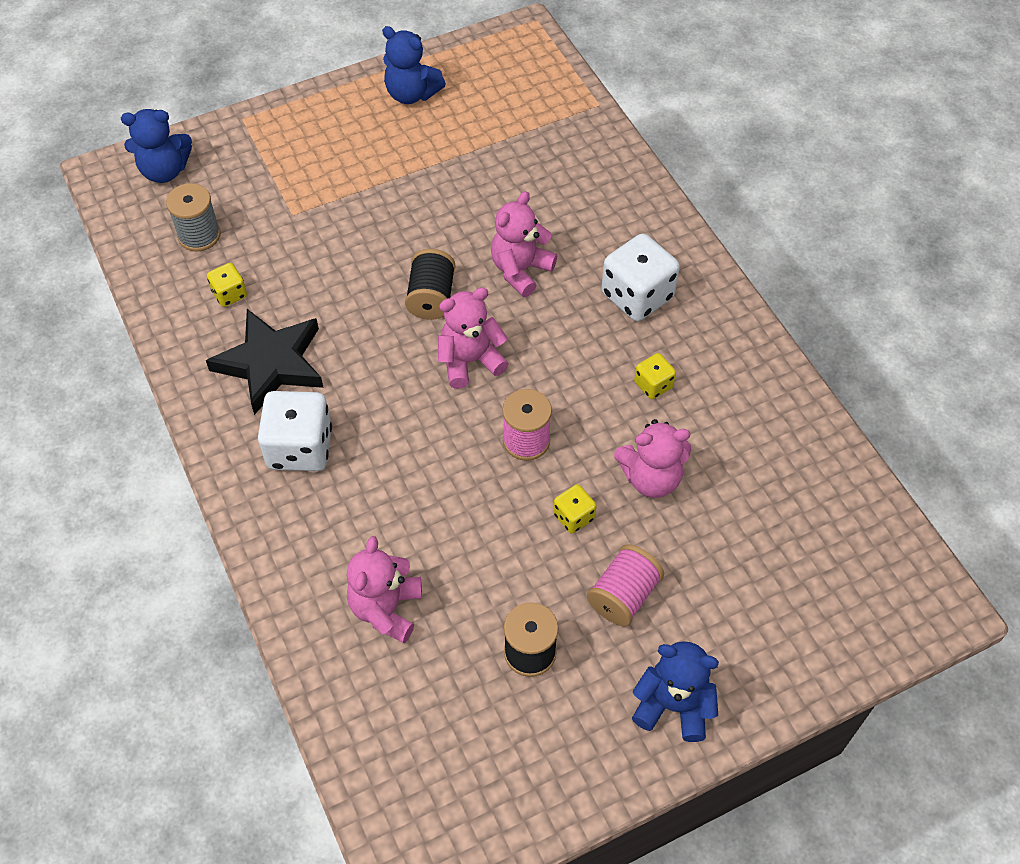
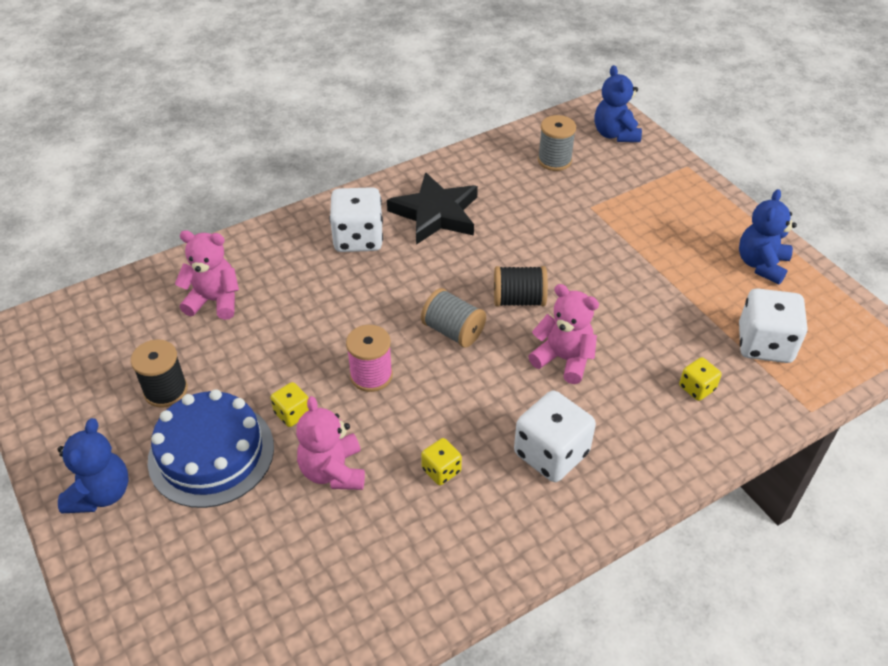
camera: 85 degrees right, 10 degrees down
(229, 294) = (499, 183): yellow dice -> yellow dice (697, 388)
(470, 361) = (453, 331): pink teddy bear -> grey spool
(518, 116) = (764, 344): none -> white dice
(623, 595) = (211, 453): pink spool -> blue cake

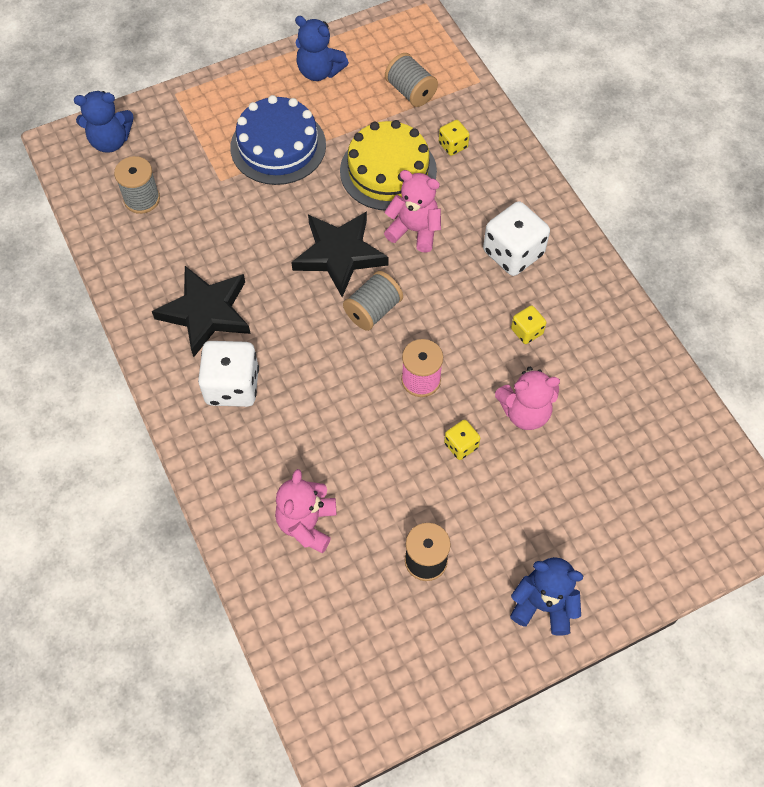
camera: 85 degrees left, 15 degrees up
(211, 453) = (502, 512): blue cake -> blue cake (278, 146)
(518, 300) = (339, 254): black spool -> black star
(563, 359) = (414, 230): pink teddy bear -> pink teddy bear turned 75 degrees clockwise
(640, 331) = (388, 171): none -> yellow cake
(764, 344) = (410, 92): white dice -> grey spool

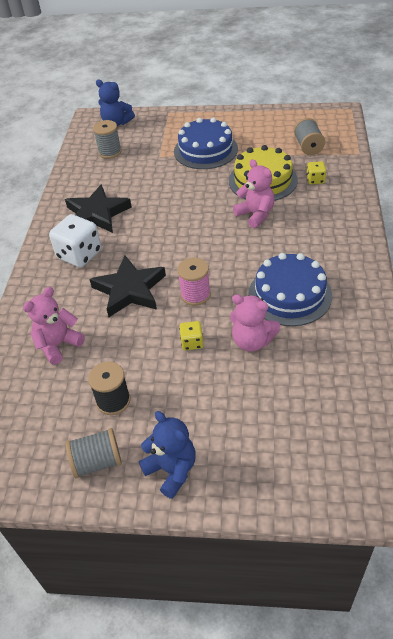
camera: 35 degrees right, 15 degrees down
(319, 71) = (259, 123): blue teddy bear -> none
(339, 254) = (198, 212): black star -> black star (129, 290)
(373, 310) = (195, 247): grey spool -> grey spool (97, 462)
(513, 253) = (313, 248): white dice -> none
(527, 331) = (289, 294): yellow dice -> blue cake

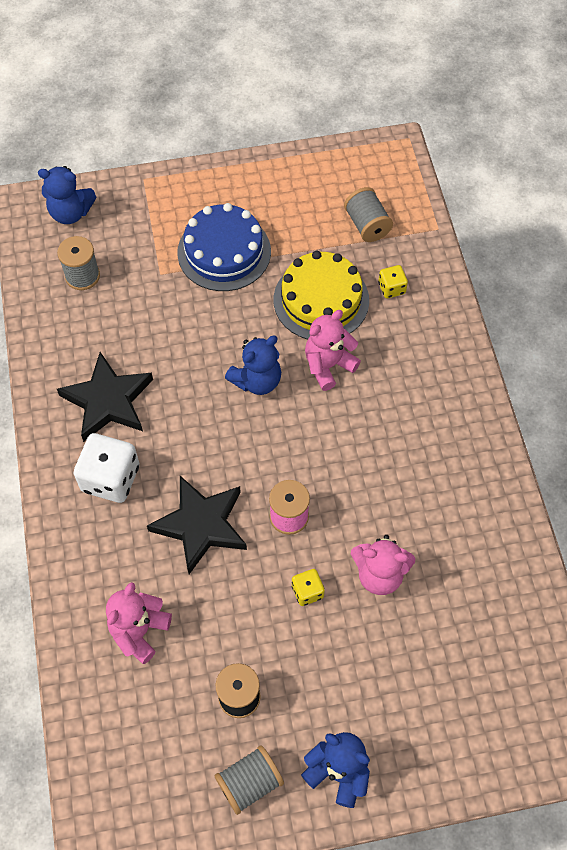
camera: 20 degrees left, 15 degrees up
(202, 216) = (257, 380): none -> blue teddy bear
(255, 215) = (328, 365): pink teddy bear -> pink teddy bear turned 75 degrees counterclockwise
(289, 294) = (406, 493): blue cake -> none

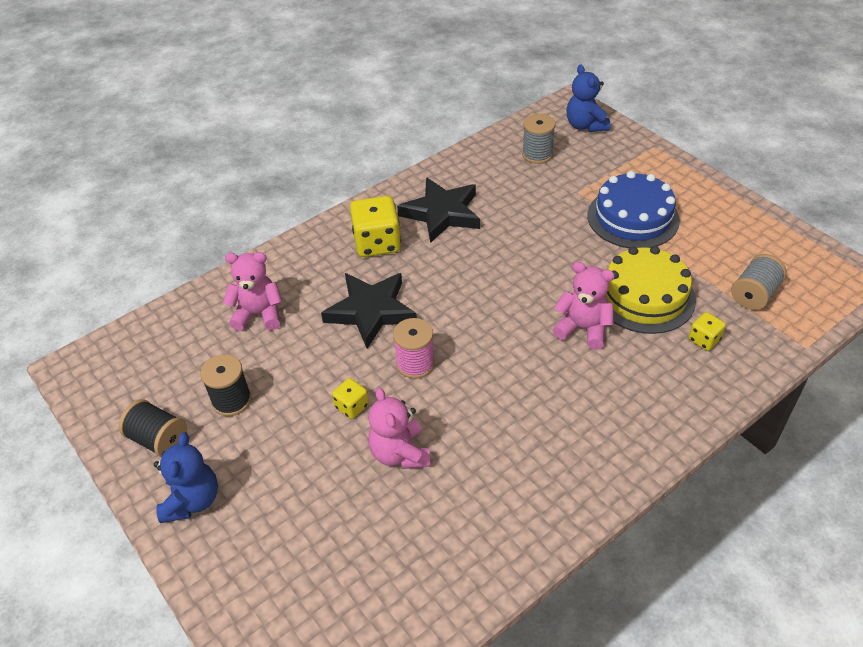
camera: 65 degrees right, 15 degrees down
(110, 478) = (377, 243): white dice -> yellow dice
(249, 783) = (158, 439): grey spool -> black spool
(257, 380) = (529, 289): blue teddy bear -> none

